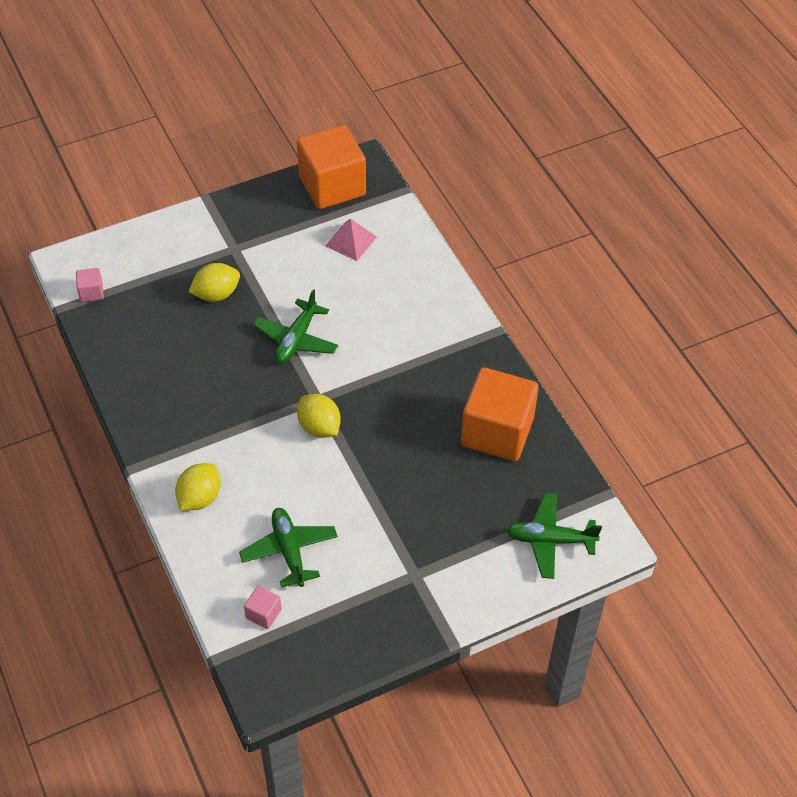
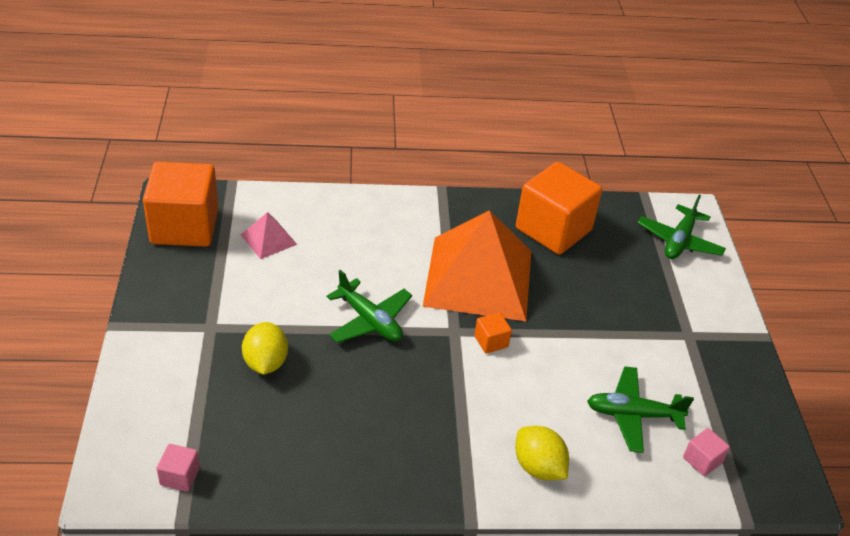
camera: 70 degrees left, 10 degrees down
(319, 427) = (491, 341): yellow lemon -> orange cube
(393, 395) = (478, 277): none -> orange pyramid

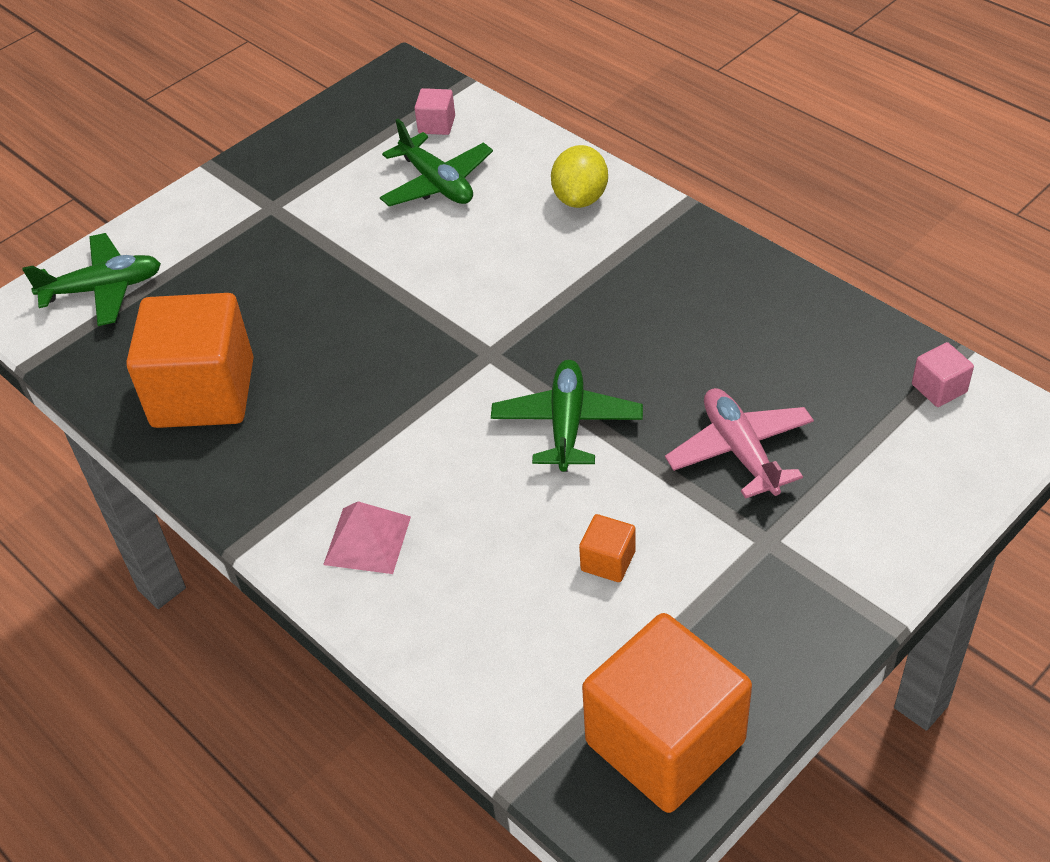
camera: 125 degrees left, 5 degrees up
(265, 362) = (740, 451): yellow lemon -> pink plane
(268, 239) = (565, 628): pink pyramid -> pink pyramid (367, 540)
(478, 277) = (377, 394): orange pyramid -> none
(491, 341) = (467, 319): orange cube -> orange cube (608, 561)

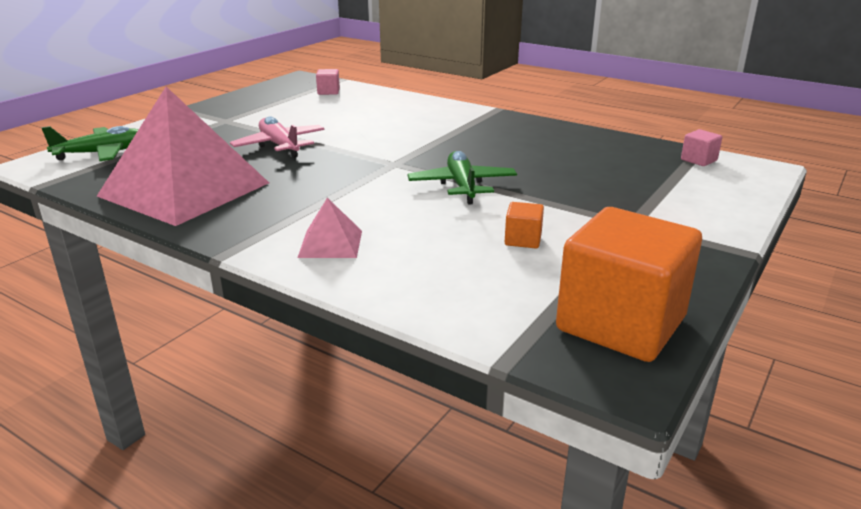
camera: 15 degrees left, 20 degrees down
(203, 393) = (184, 189): orange cube -> pink pyramid
(437, 183) = (335, 109): green plane -> none
(580, 198) = (430, 110): yellow lemon -> none
(740, 451) = (588, 189): pink plane -> pink plane (280, 146)

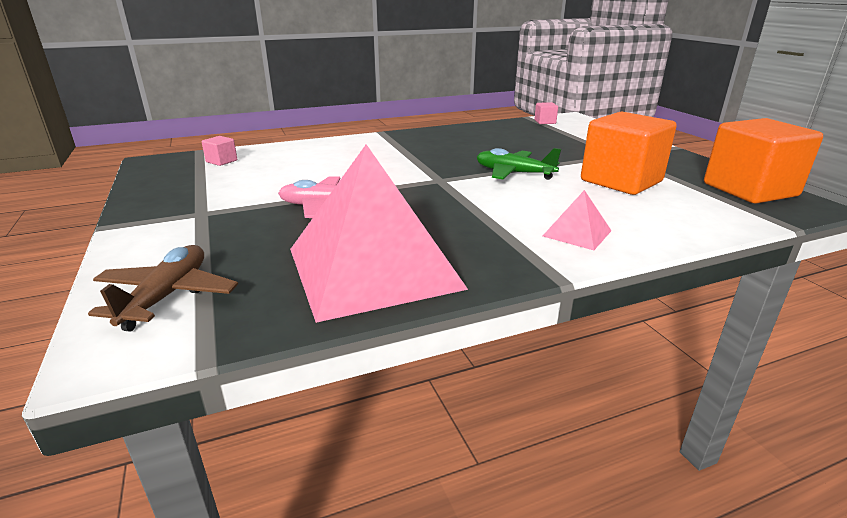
camera: 55 degrees left, 0 degrees up
(103, 153) = (167, 296): green plane -> brown plane
(523, 240) = (621, 181): orange cube -> orange cube, size x2.43

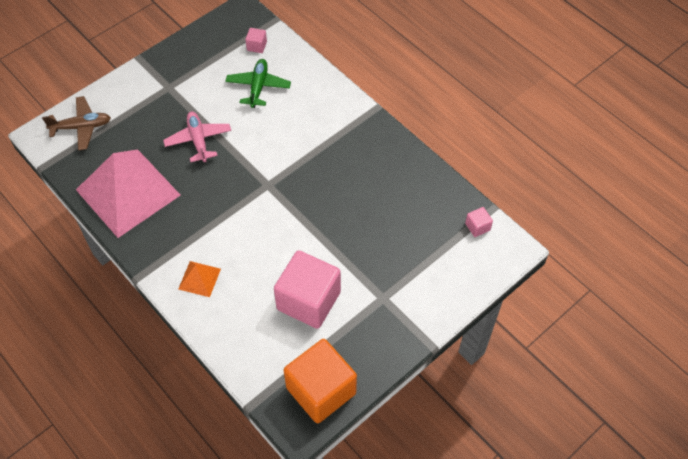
camera: 70 degrees right, 30 degrees up
(513, 173) = (299, 227): green plane -> green plane (258, 87)
(577, 233) = (199, 279): pink pyramid -> orange pyramid
(621, 181) = (308, 301): orange cube -> pink cube

